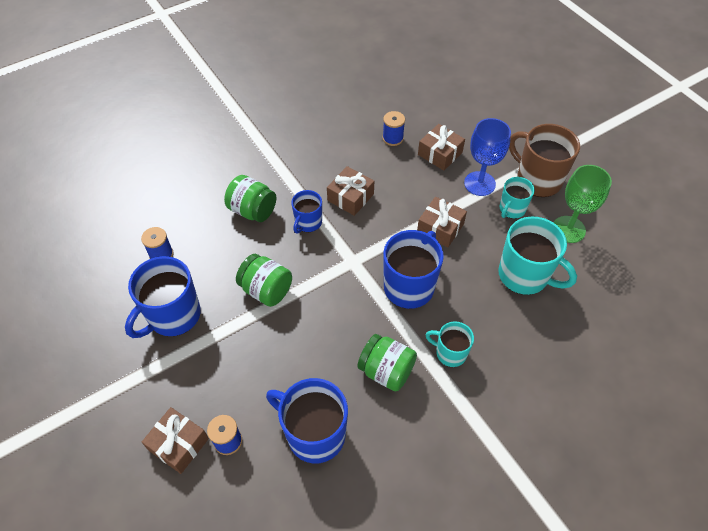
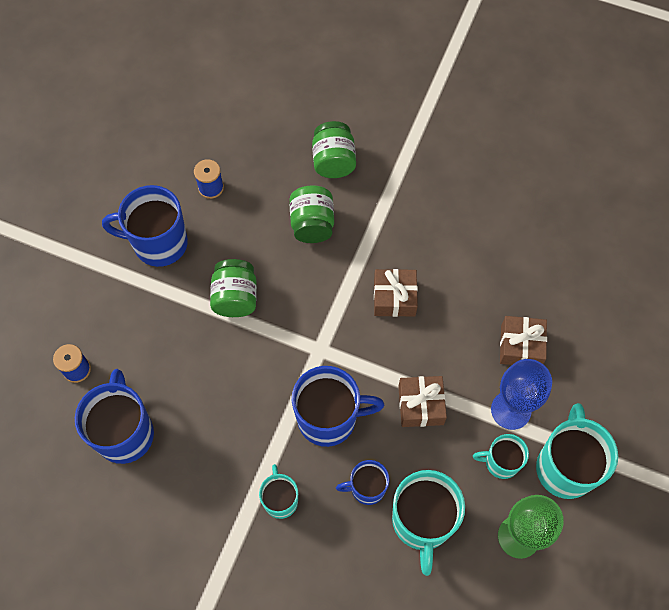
camera: 55 degrees right, 10 degrees up
(178, 444) = (51, 335): brown gift -> none
(308, 223) = (334, 281): blue mug -> blue mug (366, 488)
(386, 371) = (223, 454): green jar -> green jar (333, 161)
(392, 138) = (503, 287): blue spool -> none
(537, 179) = (565, 467): brown mug -> turquoise mug

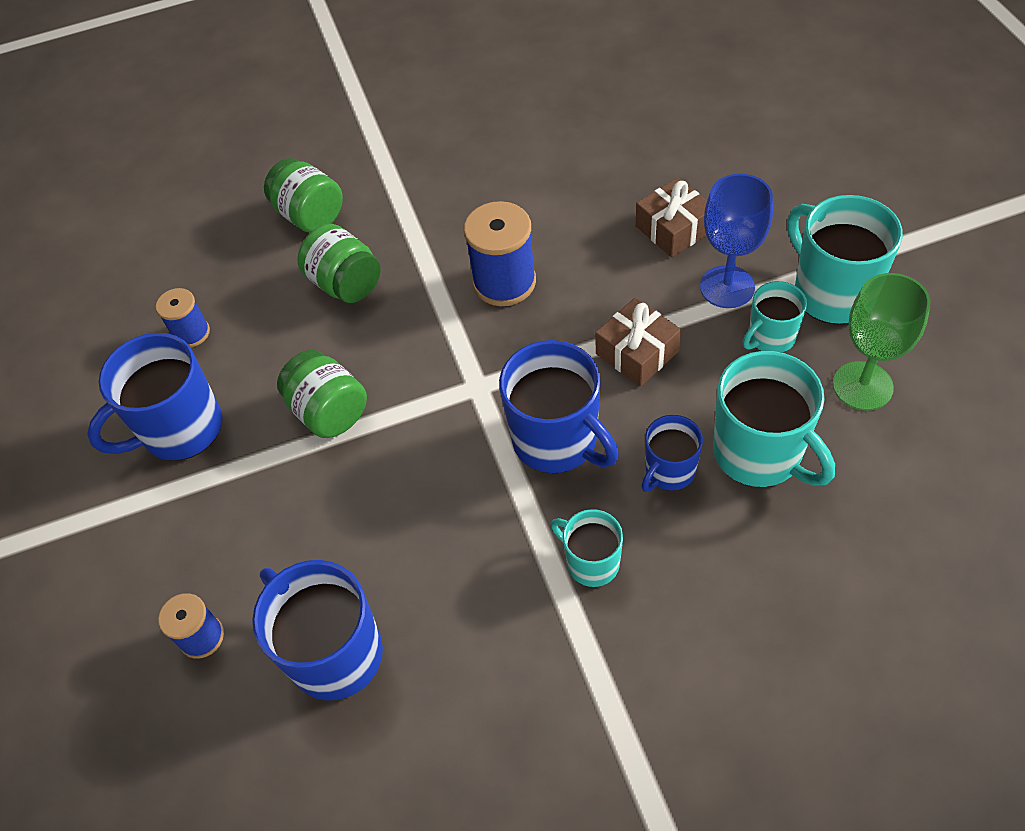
camera: 35 degrees left, 10 degrees down
(329, 418) = (557, 441): blue mug -> blue mug turned 90 degrees clockwise
(394, 298) = (504, 282): brown gift -> blue spool

